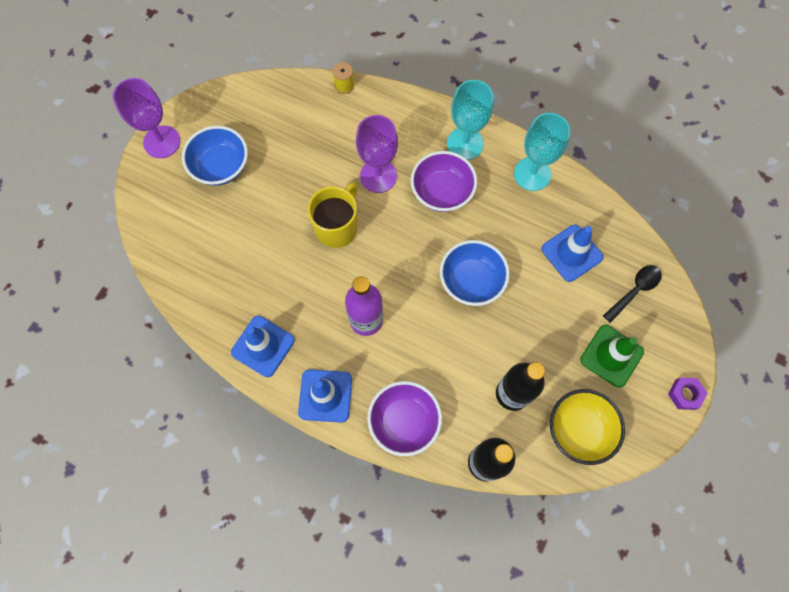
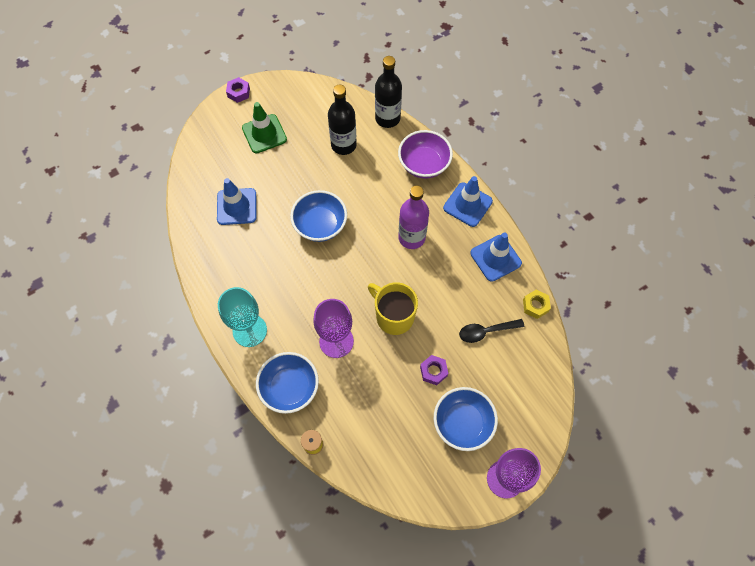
camera: 150 degrees left, 5 degrees down
(197, 315) = (535, 306): none -> yellow nut
(270, 197) = (433, 371): none -> purple nut
(337, 227) = (393, 316): yellow mug -> yellow mug turned 75 degrees clockwise
(394, 116) = (290, 388): none -> blue bowl
(442, 192) = (295, 300): purple bowl -> none
(532, 174) = (218, 277): turquoise goblet -> none
(579, 429) = (317, 107): yellow bowl -> none
(635, 290) = (216, 162): black spoon -> black spoon (486, 331)

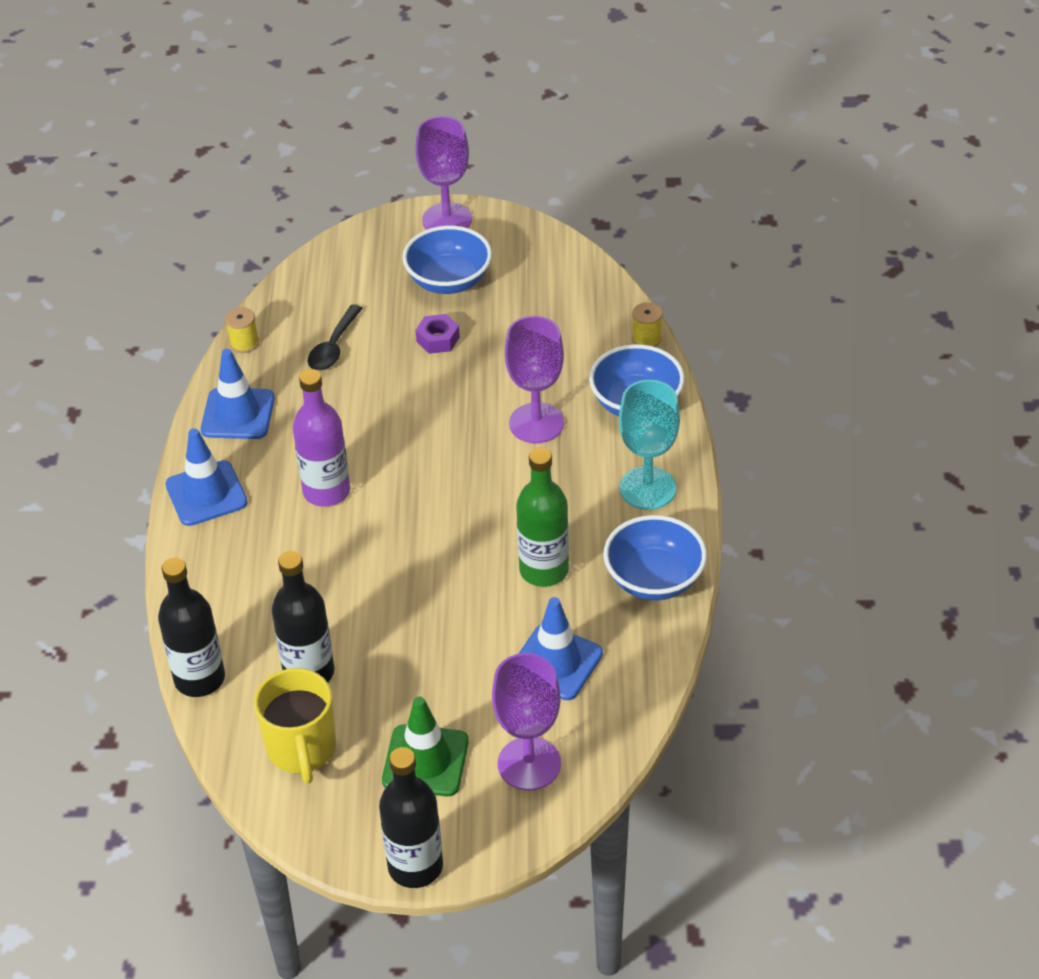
camera: 145 degrees left, 20 degrees down
(219, 155) = (529, 764): none -> purple goblet
(238, 92) = (415, 866): purple nut -> black bottle
(273, 251) = (544, 570): none -> green bottle
(320, 225) = (445, 572): blue bowl -> blue bowl (654, 579)
(393, 316) = (436, 415): yellow mug -> yellow mug (302, 750)
(424, 164) = (213, 579): purple bowl -> none
(486, 331) = (333, 347): black spoon -> black spoon turned 90 degrees clockwise
(535, 306) = (244, 343): yellow nut -> yellow spool

